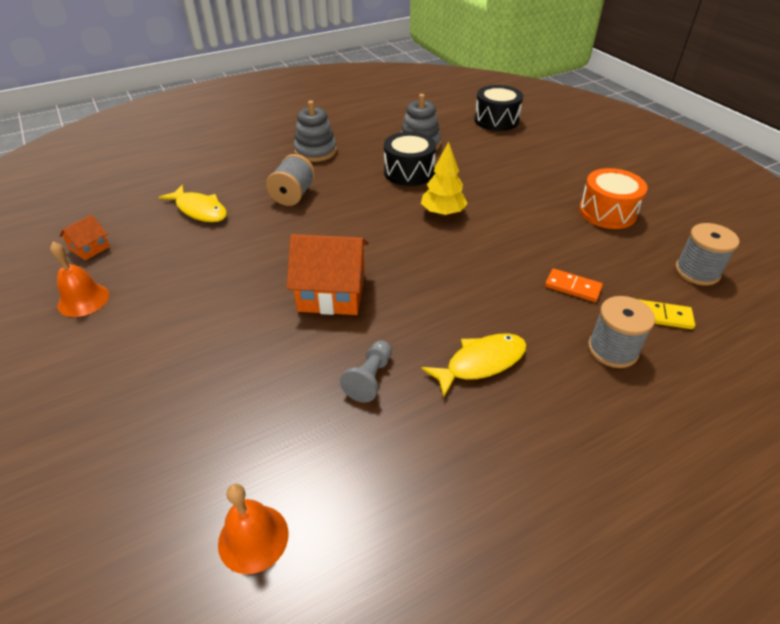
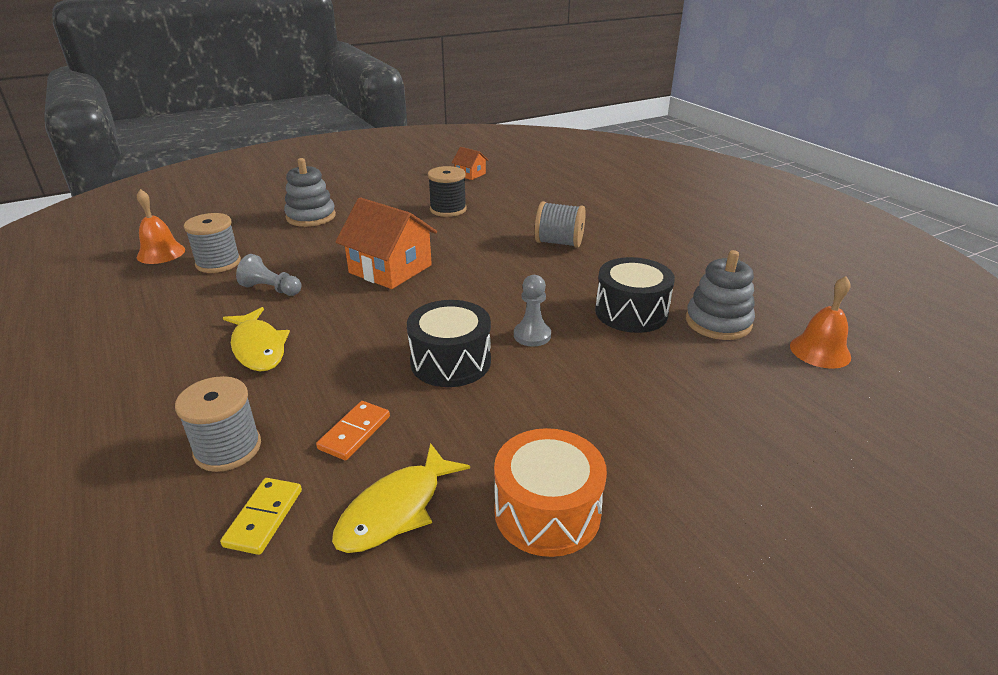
camera: 90 degrees right, 10 degrees down
(83, 300) = (408, 181): orange bell -> orange bell (820, 351)
(193, 261) = (448, 209): none -> black spool
(199, 210) = (527, 204): yellow fish -> yellow fish (396, 509)
(315, 151) = (662, 250): grey stacking toy -> grey stacking toy (311, 217)
(332, 292) = (390, 269): orange house -> orange house turned 60 degrees counterclockwise
(442, 213) = (532, 335): yellow tree -> grey pawn
(496, 120) = (859, 407): black drum -> black drum (450, 362)
(697, 271) = (353, 604): grey spool -> grey spool (218, 263)

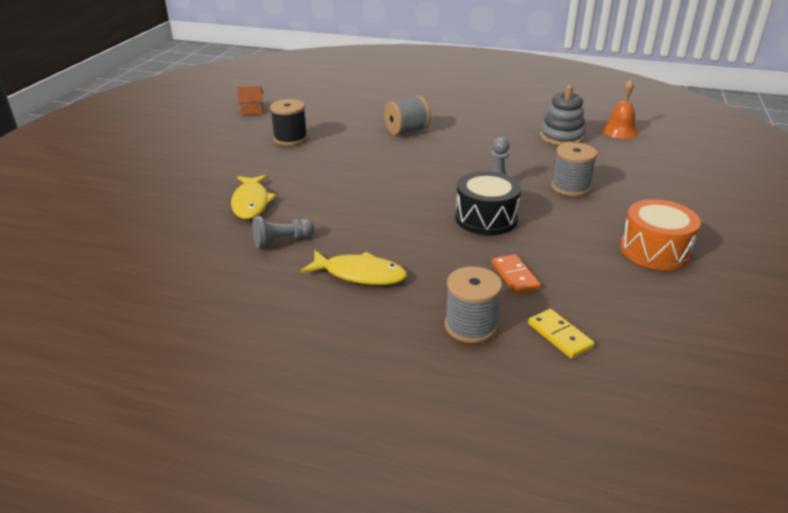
camera: 45 degrees left, 0 degrees up
(161, 253) = (115, 267): orange bell -> none
(218, 263) = (191, 247): grey spool -> grey spool (570, 187)
(311, 217) = (190, 185): grey stacking toy -> none
(390, 269) = (337, 190): orange house -> none
(396, 509) = (603, 290): yellow fish -> yellow fish (251, 203)
(631, 312) = (517, 150): black drum -> none

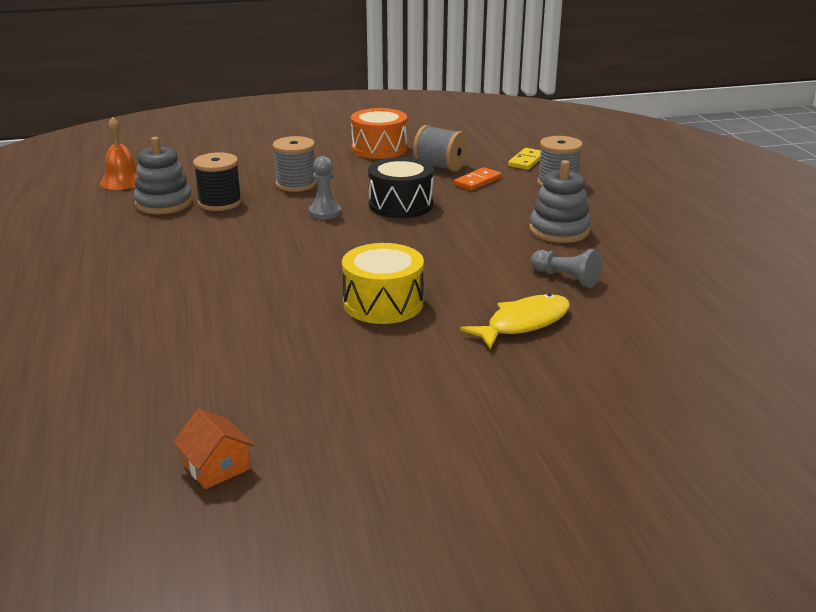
camera: 120 degrees left, 5 degrees down
(290, 139) = (316, 370): black spool -> black spool (220, 202)
(332, 169) = (383, 303): none -> yellow drum
(359, 274) = (559, 230): yellow fish -> grey stacking toy
(407, 130) = (211, 291): grey spool -> grey spool (440, 166)

